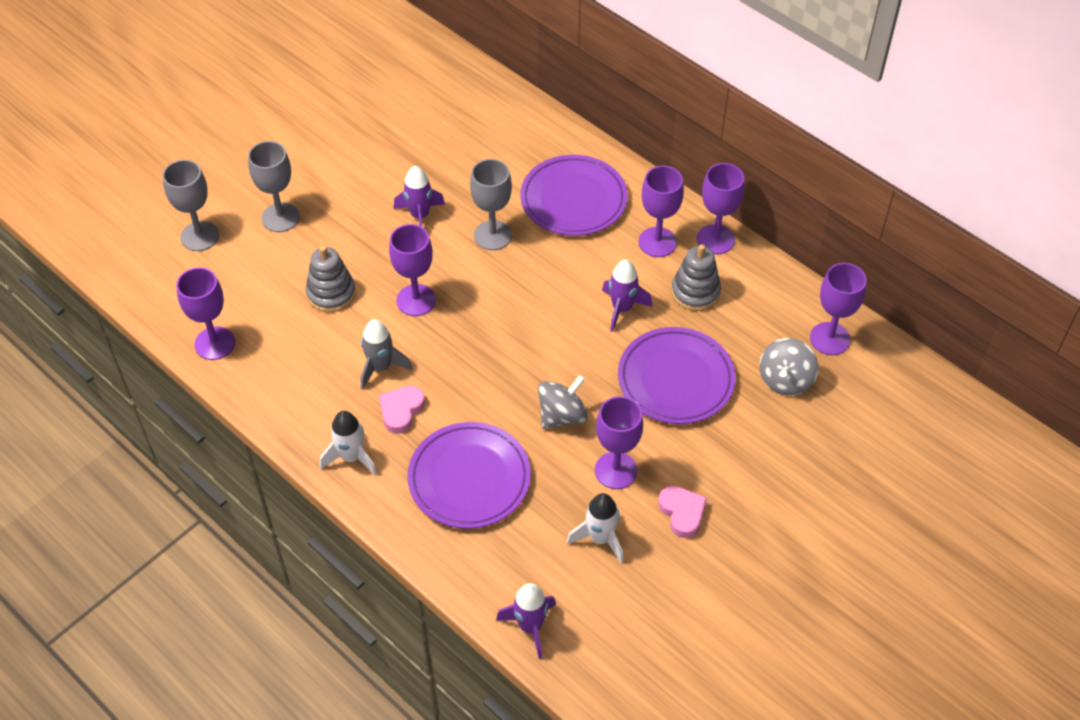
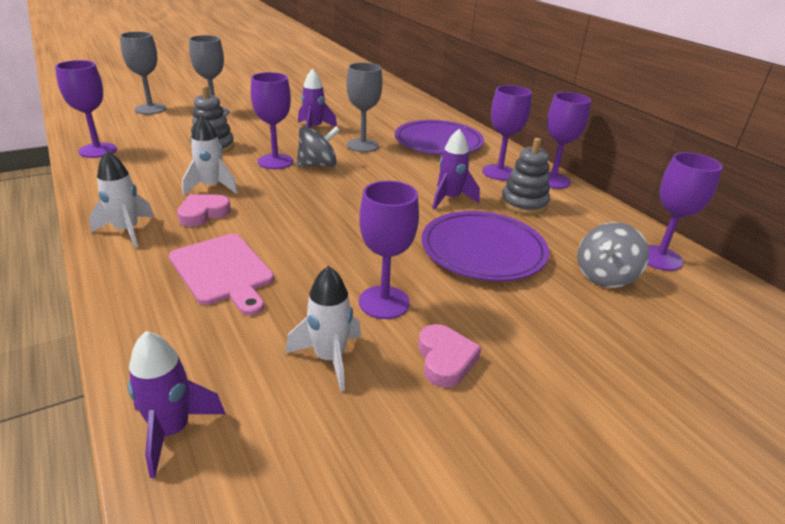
camera: 15 degrees right, 20 degrees down
(381, 367) = (211, 187): grey rocket -> white rocket
(469, 478) = (223, 271): purple plate -> pink cutting board
(562, 415) = (352, 249): grey spinning top -> grey spinning top (318, 165)

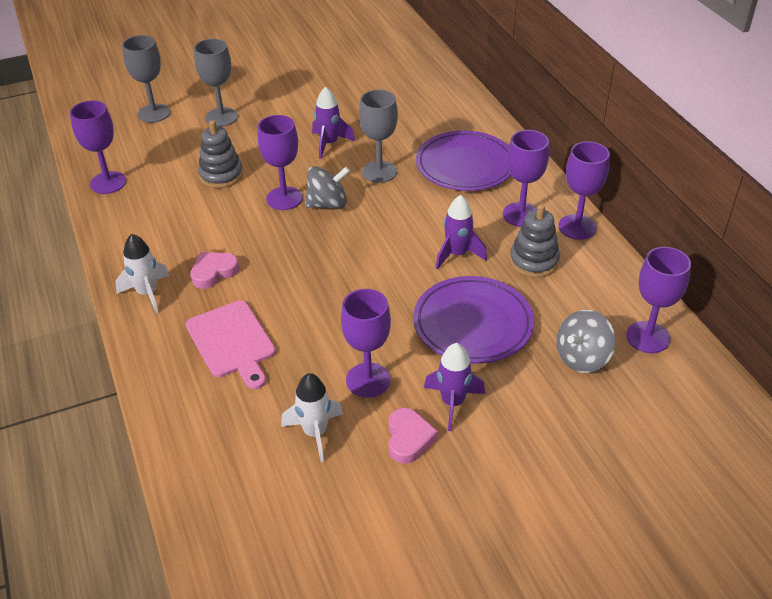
camera: 10 degrees right, 10 degrees up
(172, 431) = (197, 486): purple rocket -> purple rocket (452, 403)
(211, 187) = (221, 236): white rocket -> none

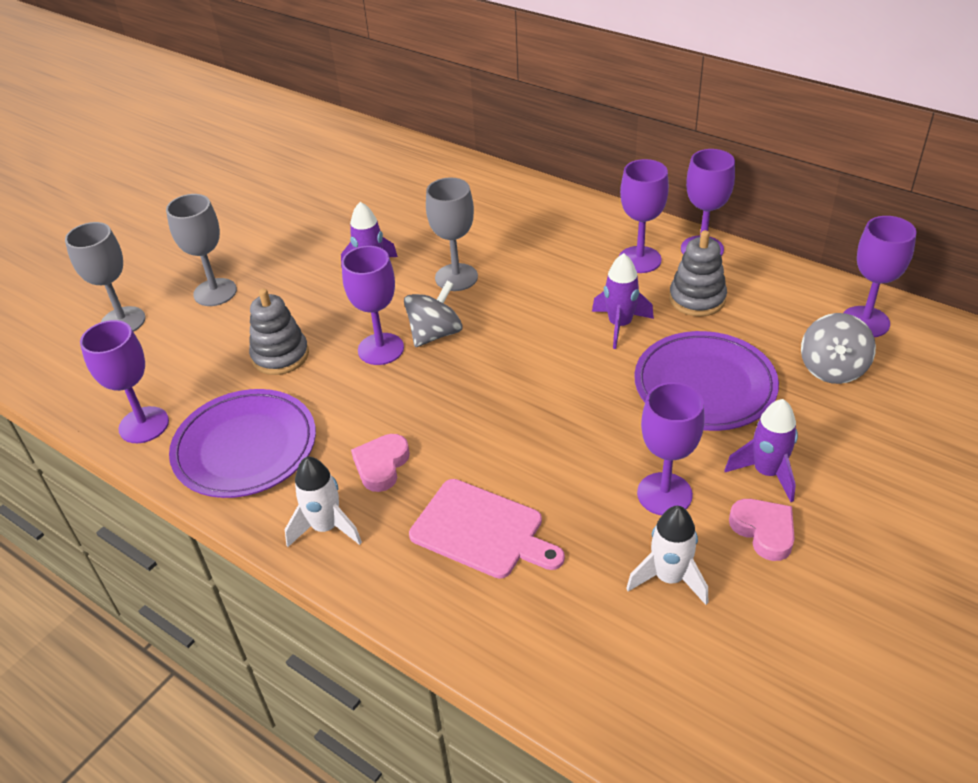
camera: 30 degrees left, 0 degrees up
(465, 165) = (537, 235): purple plate -> purple plate (245, 448)

